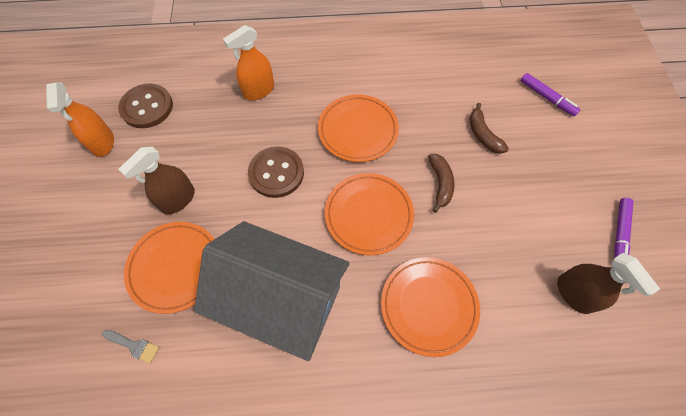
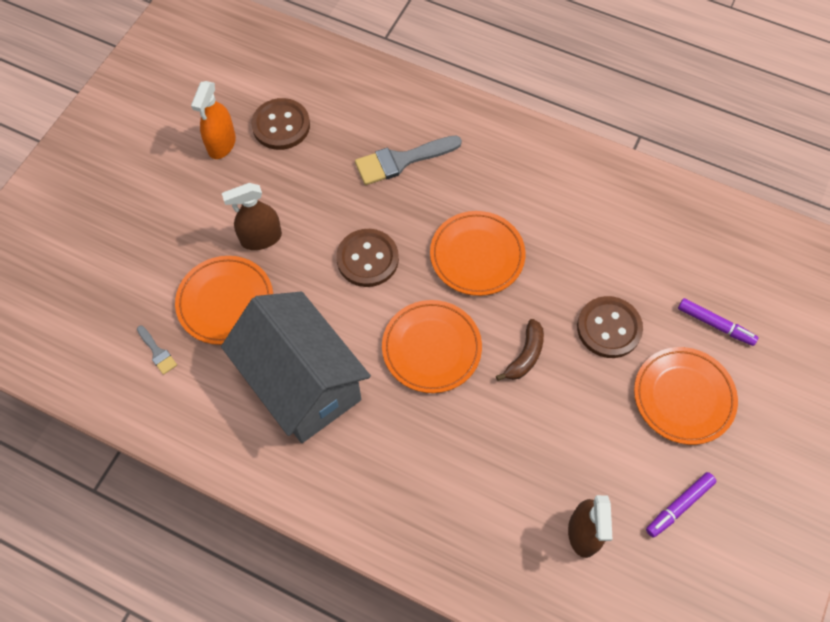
camera: 30 degrees right, 0 degrees up
(259, 90) = (401, 160): orange spray bottle -> grey brush
(428, 306) = (432, 463): orange plate -> orange plate (683, 397)
(483, 135) = (609, 328): brown banana -> brown button
(547, 98) = (715, 324): purple marker -> purple marker turned 45 degrees counterclockwise

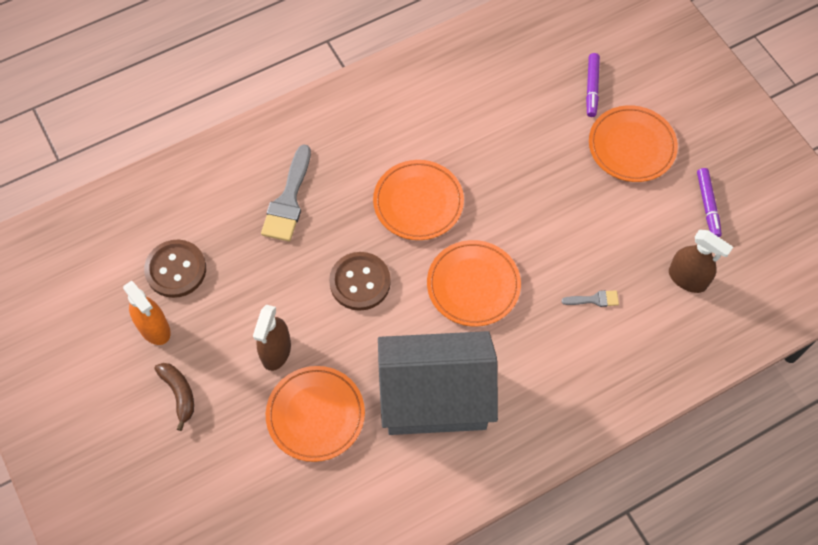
camera: 55 degrees left, 0 degrees up
(157, 352) = (322, 497): grey brush -> grey brush (594, 299)
(525, 355) = (526, 225): brown banana -> brown banana (179, 394)
(609, 328) = (545, 156): brown button -> none
(715, 324) = (592, 88): purple marker -> purple marker turned 120 degrees clockwise

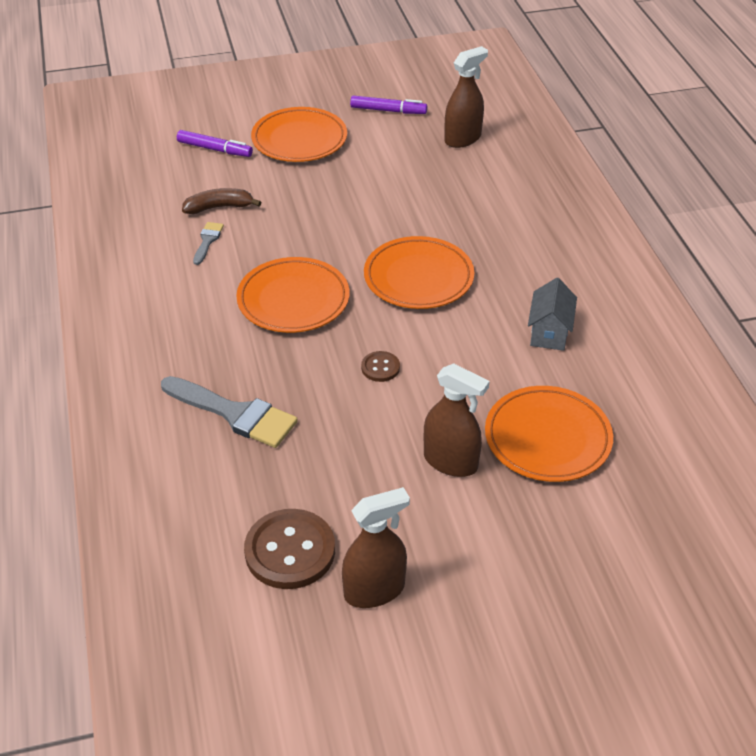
camera: 75 degrees left, 20 degrees down
(154, 328) = (374, 590): orange spray bottle -> brown spray bottle
(179, 394) = (485, 575): brown banana -> brown banana (219, 207)
(360, 282) = (380, 367): brown button -> brown button, size x0.50
(435, 398) = (549, 332): grey house -> grey house, size x0.40
(594, 299) = (465, 198): grey brush -> grey brush (207, 241)

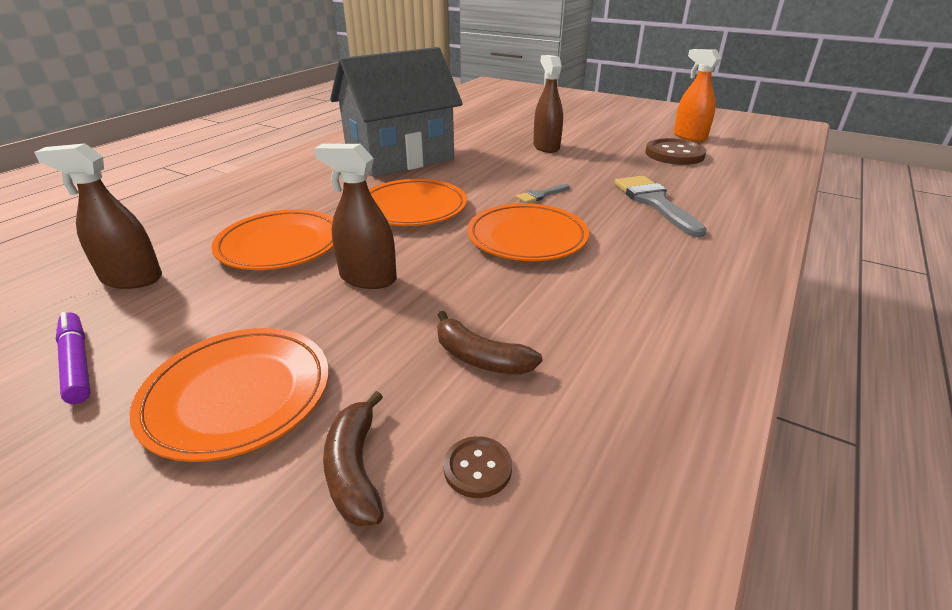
camera: 135 degrees left, 10 degrees down
(207, 241) = (542, 324): grey brush -> grey brush (541, 195)
(215, 149) = (355, 469): purple marker -> brown banana
(310, 637) = (689, 137): none -> orange spray bottle
(374, 590) = (642, 136): brown spray bottle -> brown spray bottle (368, 278)
(380, 367) = (524, 184): brown button -> brown button (477, 468)
(547, 438) = (485, 137): orange plate -> orange plate (280, 245)
(549, 332) = (400, 158): grey house -> grey house, size x2.47

